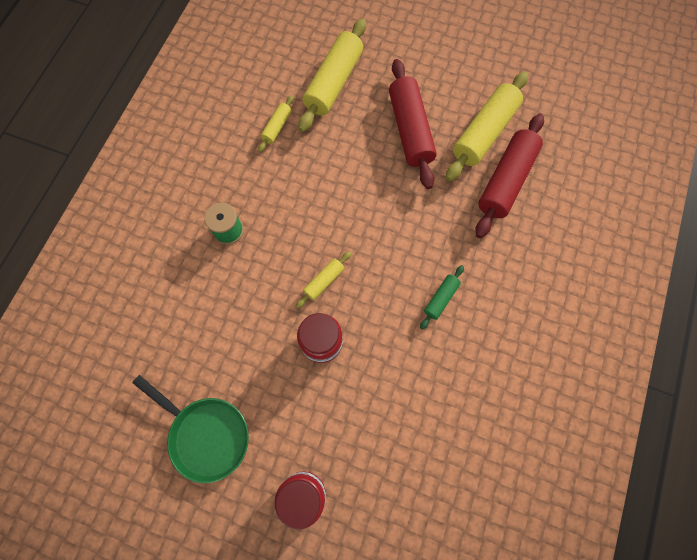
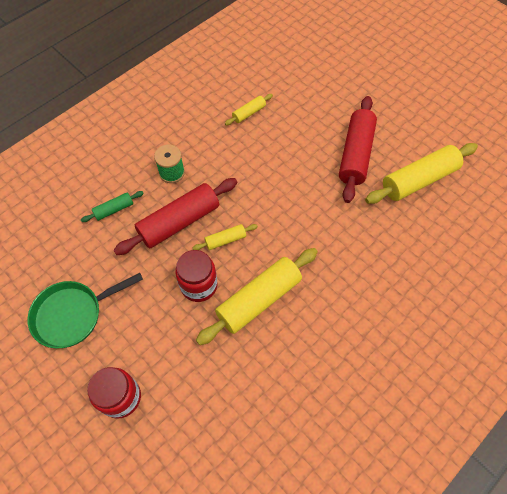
camera: 25 degrees right, 10 degrees down
(206, 434) = (73, 314): green pan -> green pan turned 90 degrees clockwise
(333, 83) = (310, 97): yellow rolling pin -> yellow rolling pin (259, 299)
(440, 298) = (315, 294): green rolling pin -> green rolling pin (114, 209)
(506, 181) = (419, 224): red rolling pin -> red rolling pin (179, 222)

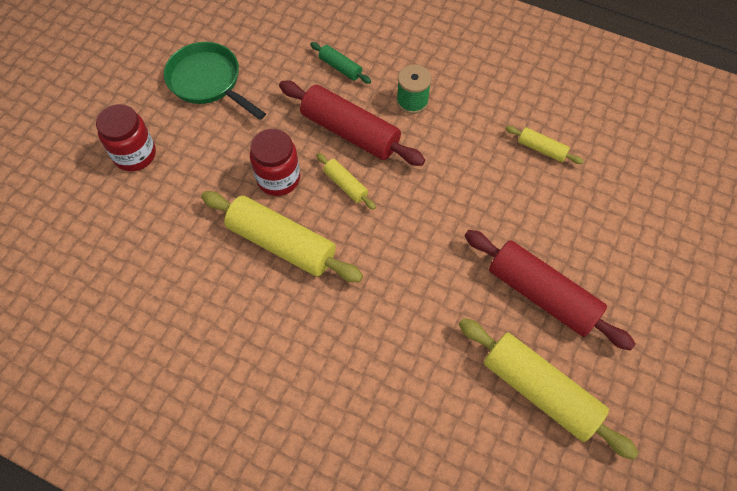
camera: 70 degrees right, 0 degrees up
(355, 154) = (542, 295): red rolling pin -> red rolling pin turned 45 degrees clockwise

